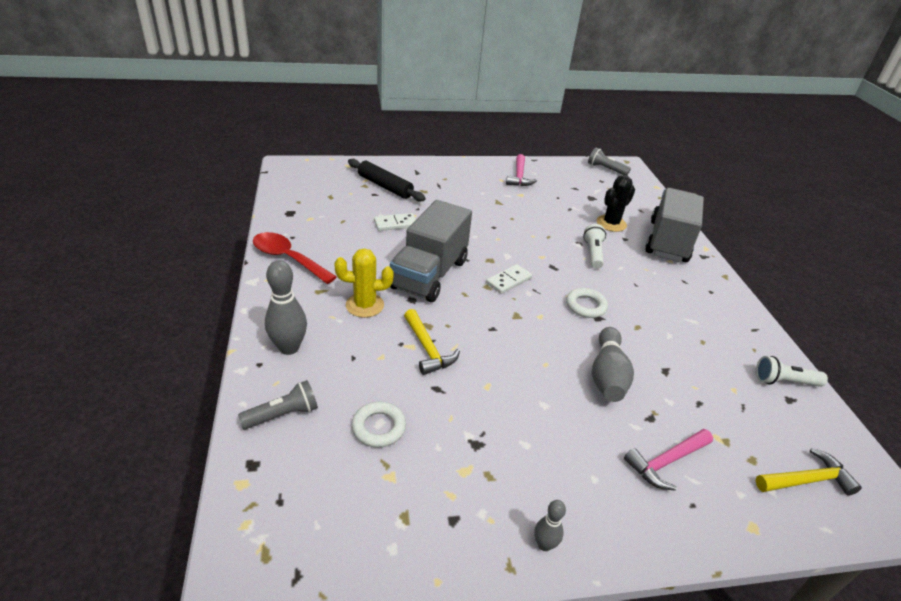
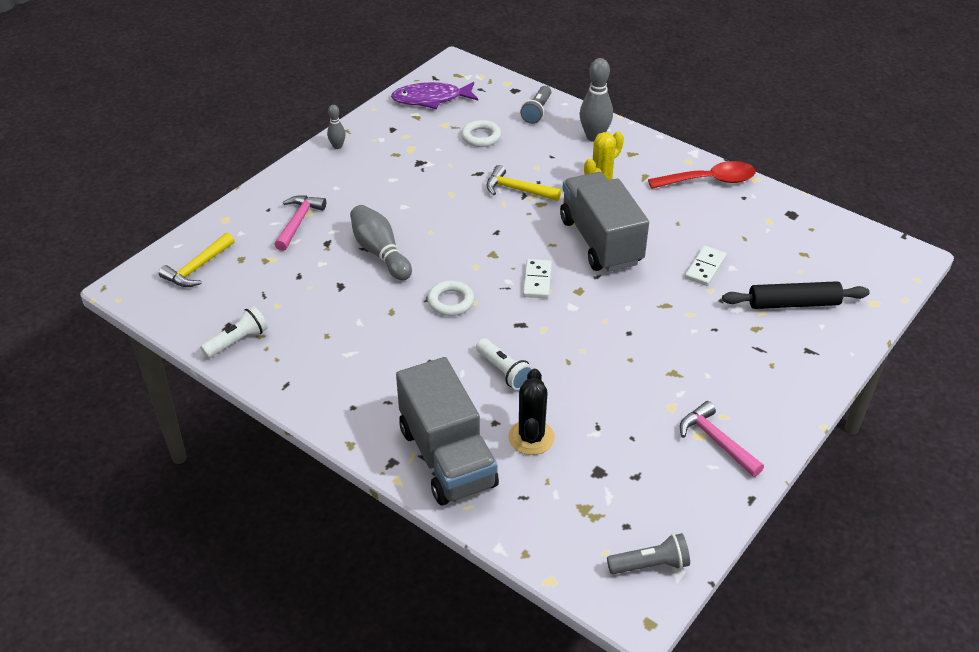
camera: 140 degrees right, 5 degrees up
(353, 534) = (431, 99): none -> purple fish

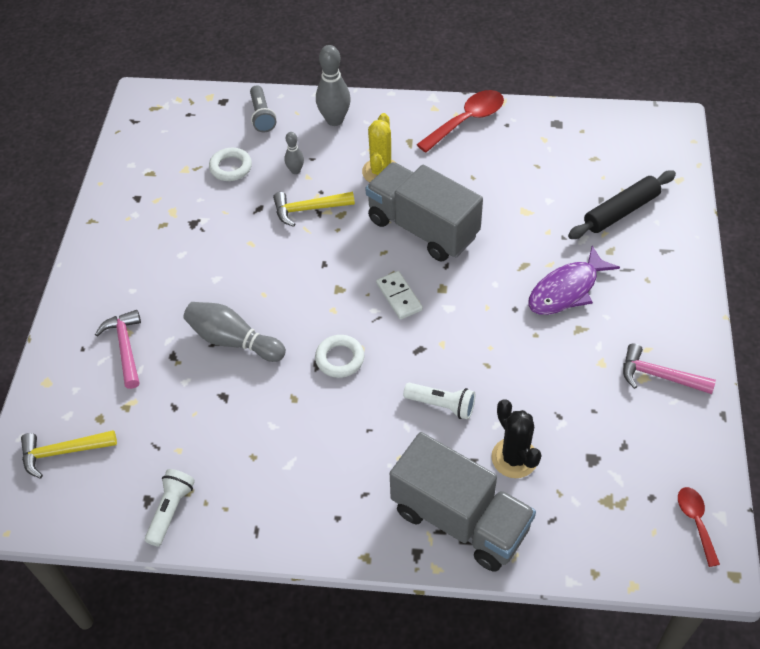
camera: 30 degrees left, 10 degrees up
(197, 268) = (62, 452): yellow hammer -> yellow hammer turned 75 degrees clockwise
(337, 146) = (96, 243): grey bowling pin -> grey bowling pin (295, 170)
(431, 99) = (149, 147): purple fish -> purple fish (566, 290)
(650, 565) = (696, 522): grey flashlight -> red spoon
(705, 268) = (528, 211): white domino -> none

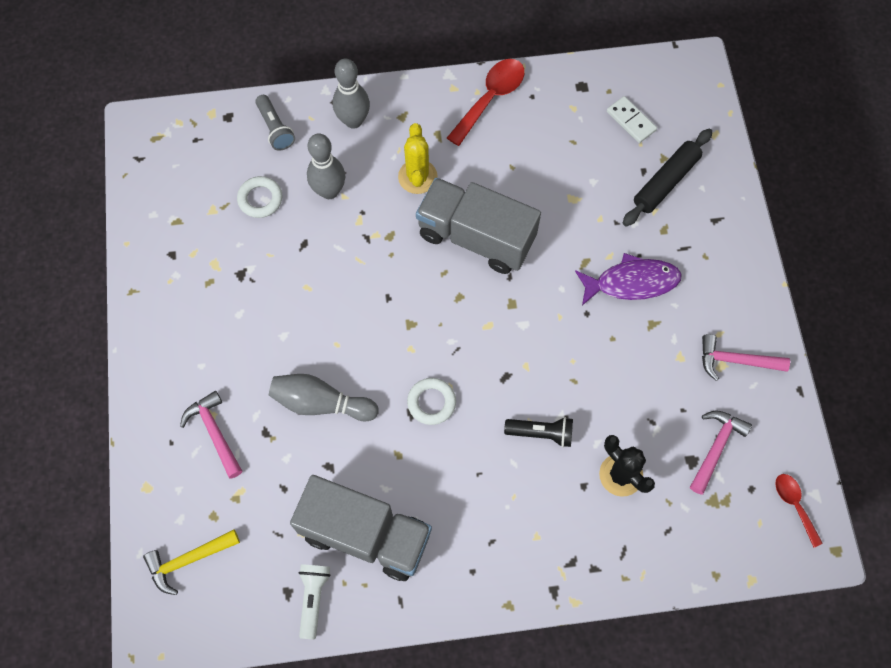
camera: 15 degrees left, 15 degrees up
(295, 170) = (329, 191): grey bowling pin -> grey bowling pin, size x1.84
(308, 209) = (355, 236): yellow hammer -> none
(399, 297) = (472, 321): white domino -> white domino (631, 121)
(442, 405) = (541, 433): white flashlight -> black flashlight
(460, 519) = (585, 548): grey truck -> grey truck (365, 534)
(566, 290) = (631, 282): purple fish -> purple fish turned 135 degrees counterclockwise
(621, 451) = (716, 447): none -> pink hammer

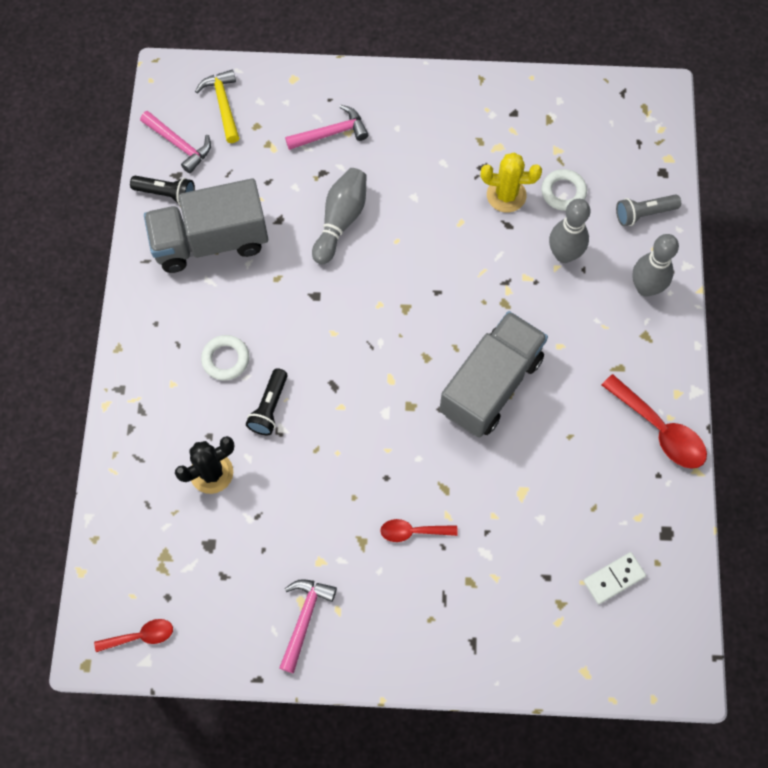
camera: 100 degrees right, 0 degrees up
(313, 598) = (166, 194): white flashlight -> black flashlight
(365, 534) = (210, 241): grey truck -> grey truck turned 45 degrees clockwise
(417, 177) = (570, 340): yellow cactus -> yellow cactus (506, 195)
(431, 402) = (321, 314): white ring -> white ring (225, 359)
(631, 282) = (413, 531): purple fish -> red spoon
(665, 182) = (529, 598): black rolling pin -> none
(716, 447) = (217, 573): pink hammer -> pink hammer (179, 145)

